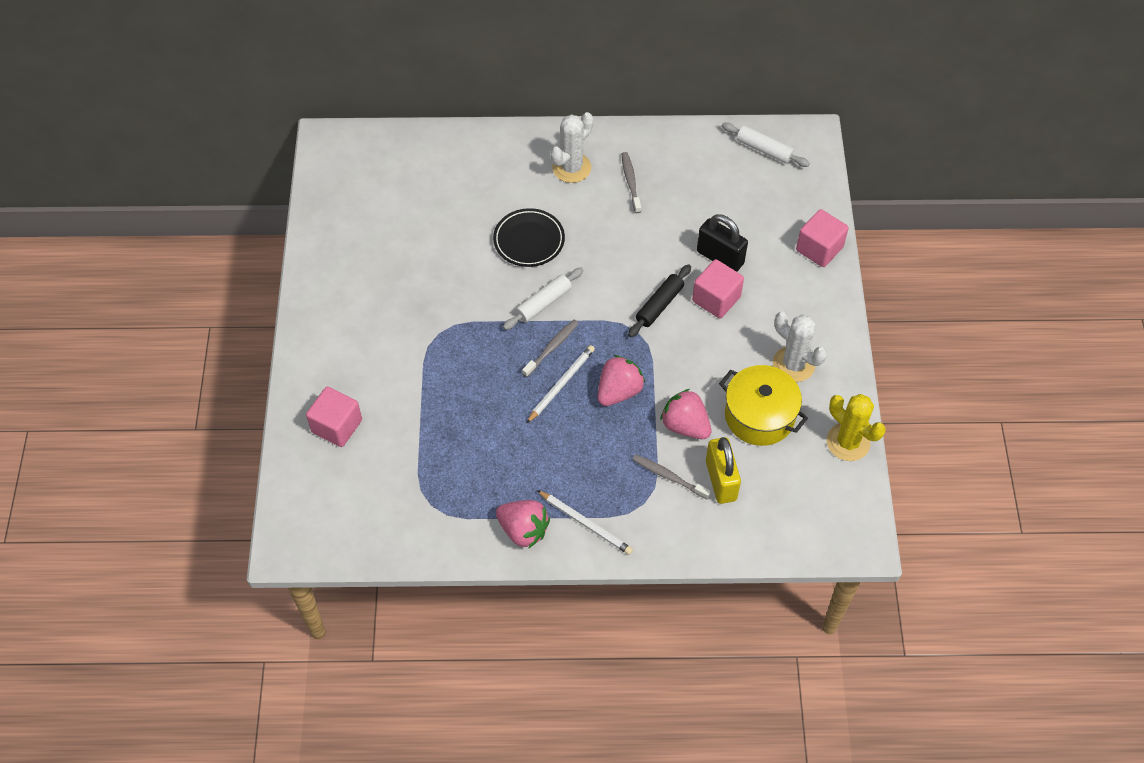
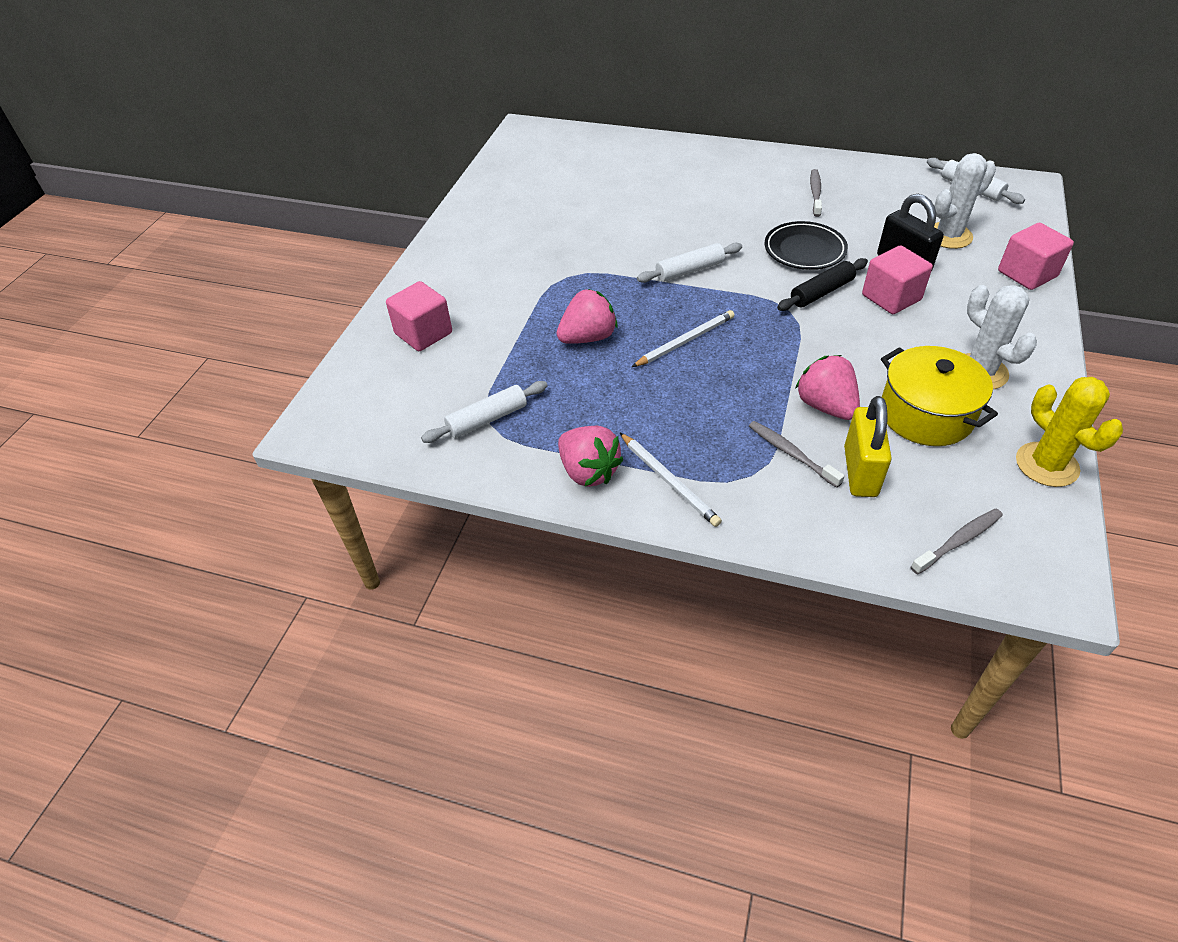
camera: 20 degrees right, 10 degrees down
(427, 501) = (487, 419): none -> white rolling pin
(529, 240) = (691, 221): black plate -> black plate (804, 250)
(552, 347) = (685, 308): grey toothbrush -> grey toothbrush (958, 541)
(571, 168) = (755, 175): white cactus -> white cactus (948, 236)
(619, 391) = (751, 359): pink strawberry -> pink strawberry (588, 337)

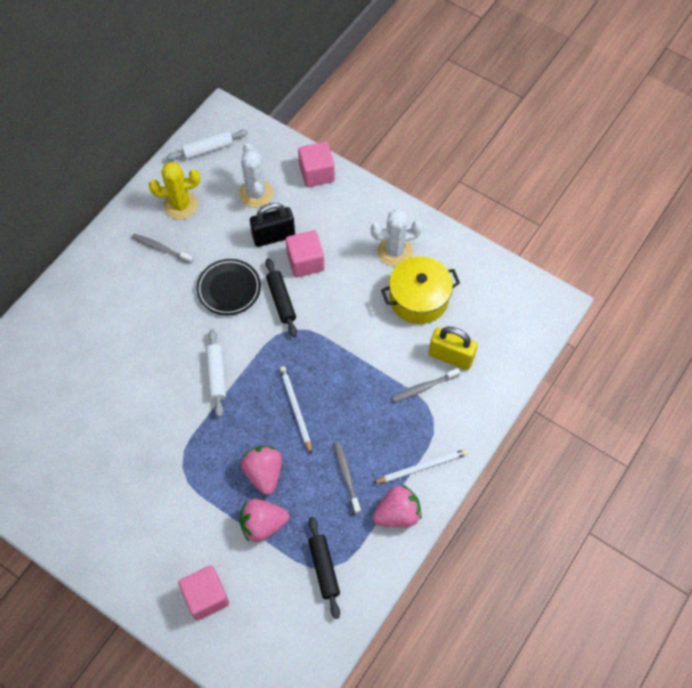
camera: 75 degrees left, 15 degrees up
(487, 419) = (324, 568): white rolling pin -> black rolling pin
(826, 406) = (391, 350): pink strawberry -> pink strawberry (263, 524)
(958, 541) = (515, 333): grey toothbrush -> grey toothbrush (346, 476)
(1046, 465) = (477, 260): yellow cactus -> yellow cactus (180, 205)

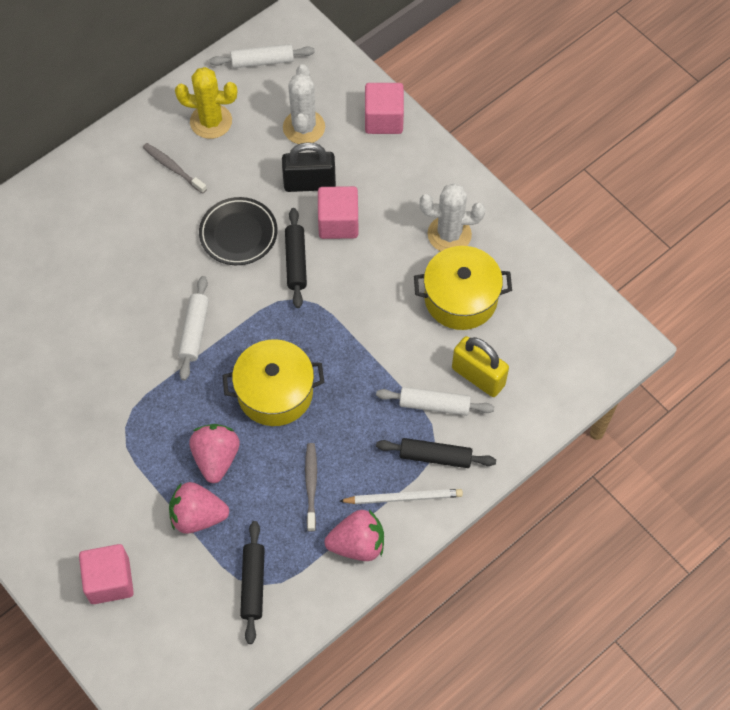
camera: 15 degrees right, 0 degrees up
(295, 409) = (275, 393): white pencil -> yellow pot
(424, 387) = (434, 405): grey toothbrush -> white rolling pin
(437, 428) = (435, 457): none -> black rolling pin

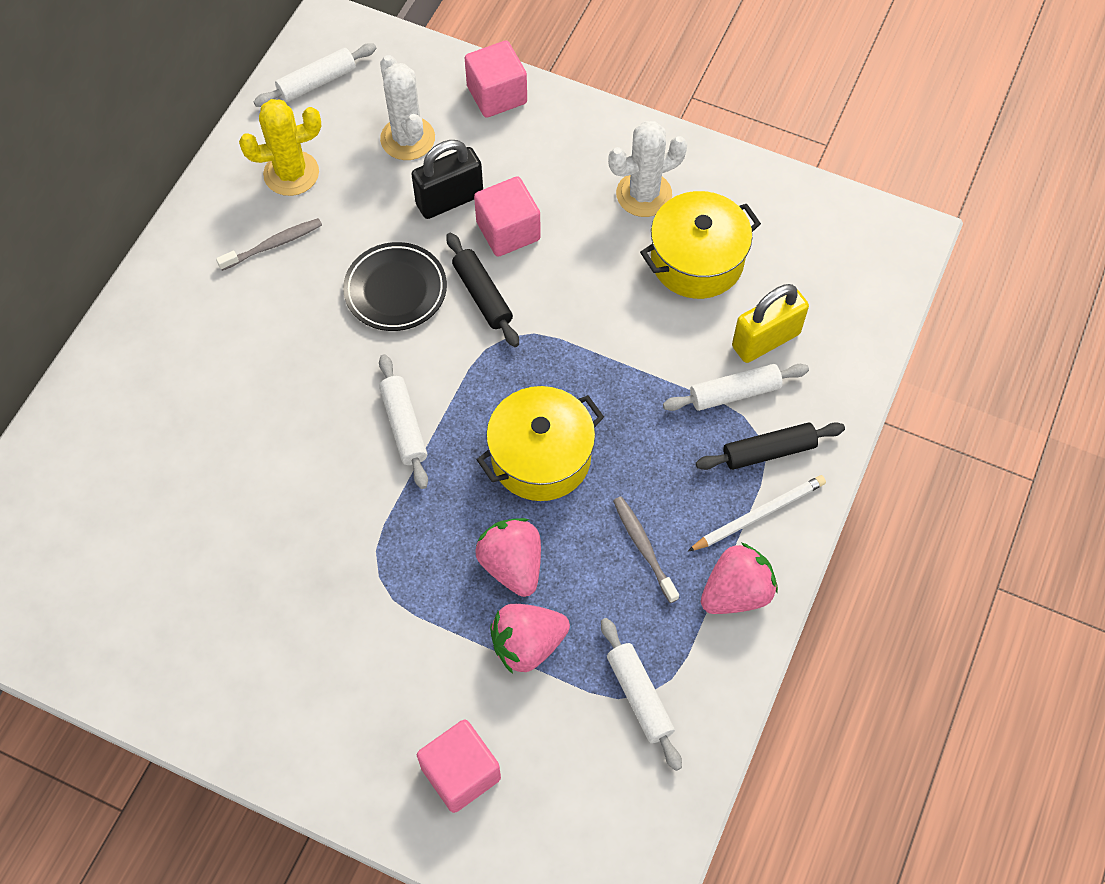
camera: 25 degrees left, 0 degrees up
(173, 168) = (273, 244): grey toothbrush -> grey toothbrush turned 135 degrees clockwise
(253, 584) = (639, 696): black rolling pin -> white rolling pin
(478, 376) = (766, 340): yellow padlock -> yellow padlock turned 45 degrees counterclockwise

